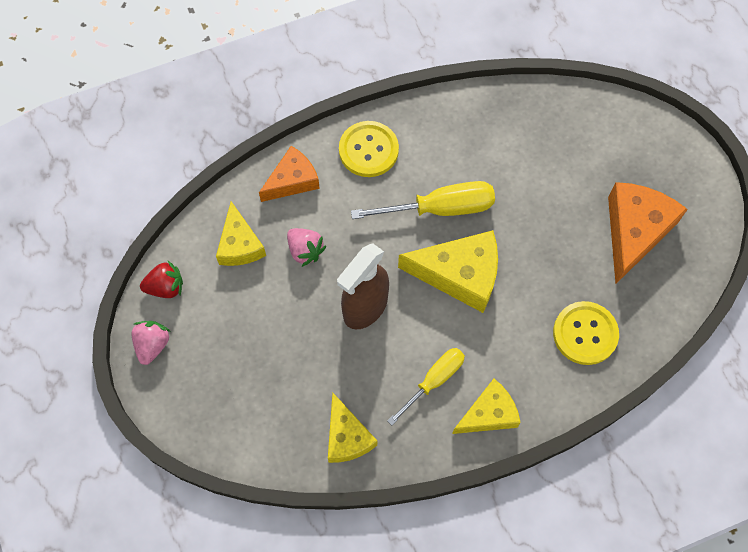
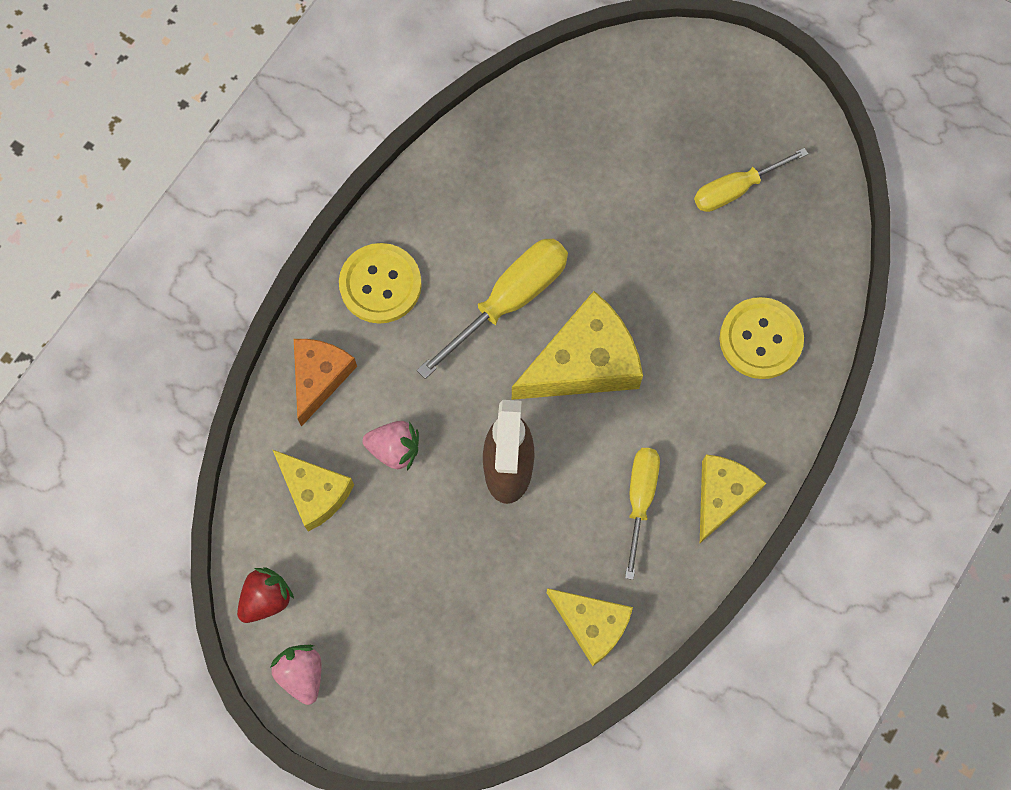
camera: 35 degrees left, 5 degrees up
(634, 231) = (735, 190): orange cheese -> yellow screwdriver

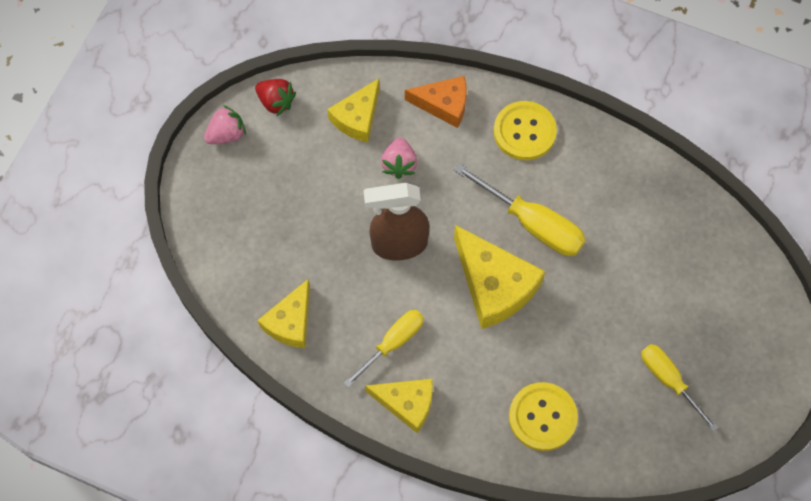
camera: 80 degrees right, 5 degrees down
(640, 498) = (393, 342): yellow screwdriver -> yellow screwdriver turned 45 degrees counterclockwise

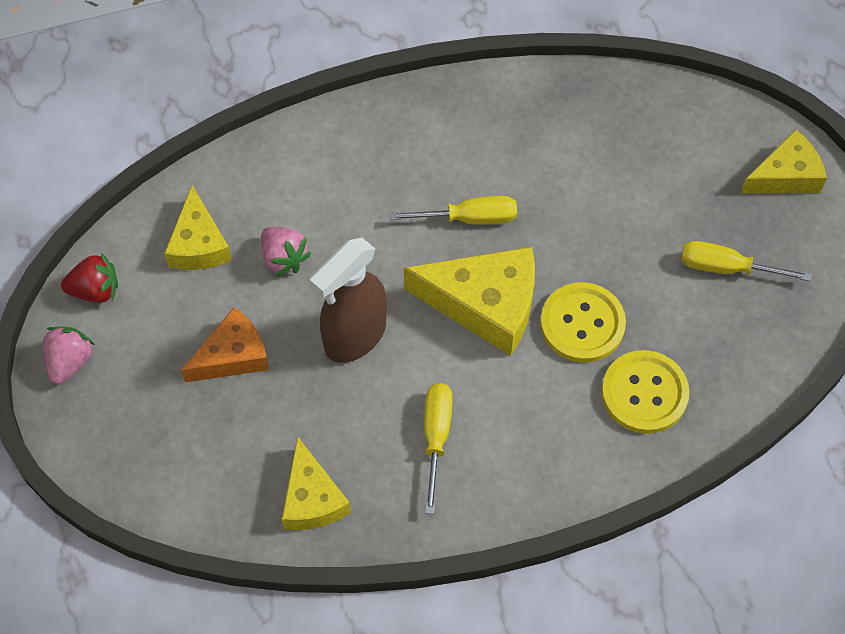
camera: 40 degrees left, 5 degrees down
(407, 403) = (503, 485): yellow cheese -> yellow cheese (785, 175)
(443, 105) = (277, 168): orange cheese -> orange cheese (233, 355)
(524, 132) = (382, 137): yellow button -> yellow button (582, 324)
(533, 224) = (470, 218): yellow screwdriver -> yellow screwdriver, size x0.67

